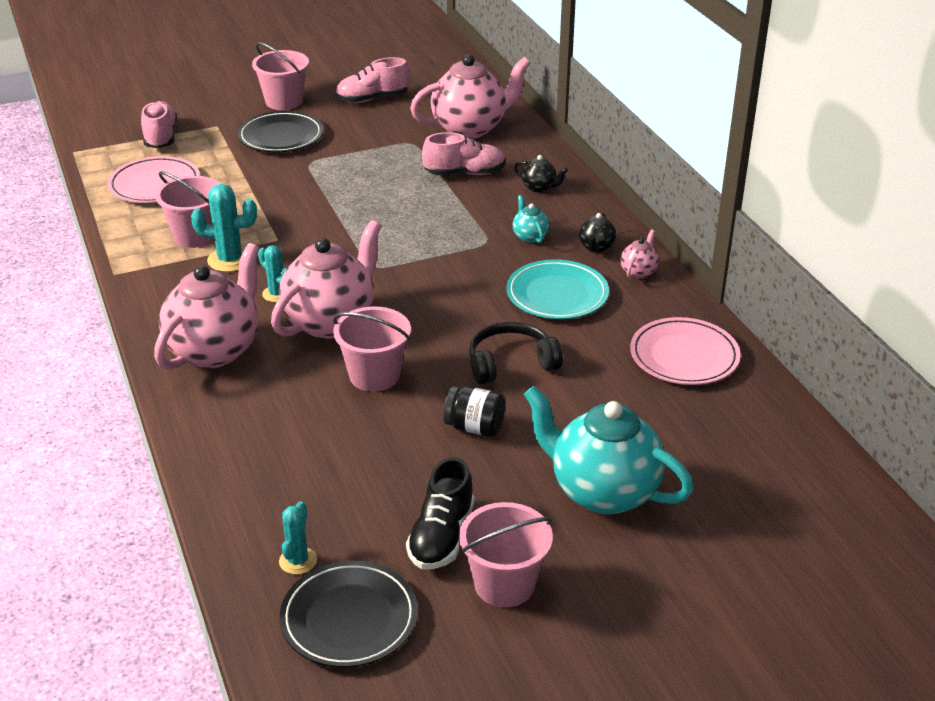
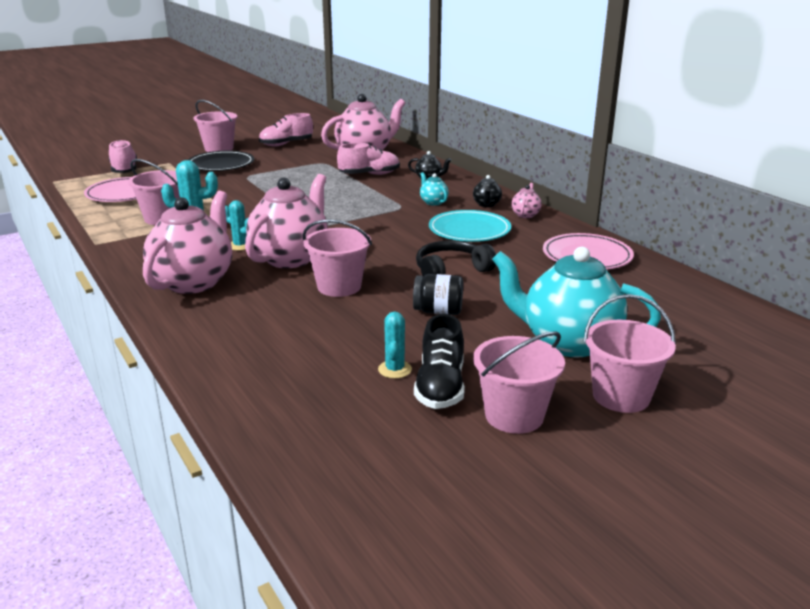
camera: 10 degrees left, 10 degrees down
(298, 561) = (309, 418): turquoise cactus -> turquoise cactus (394, 369)
(349, 618) = (375, 459): black plate -> none
(627, 573) = (621, 396): none -> pink bucket

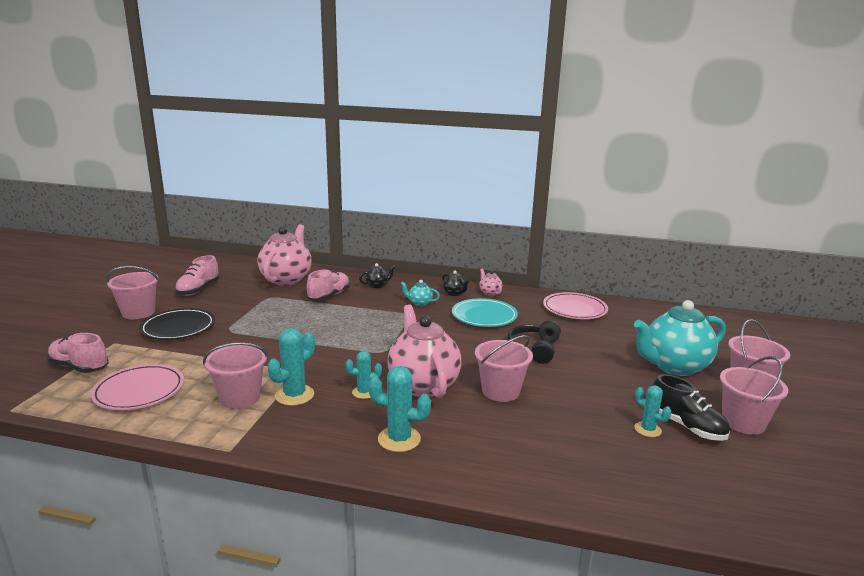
camera: 45 degrees left, 5 degrees down
(194, 282) = (399, 439): pink teapot -> turquoise cactus
(438, 311) = (585, 379): black jar -> none

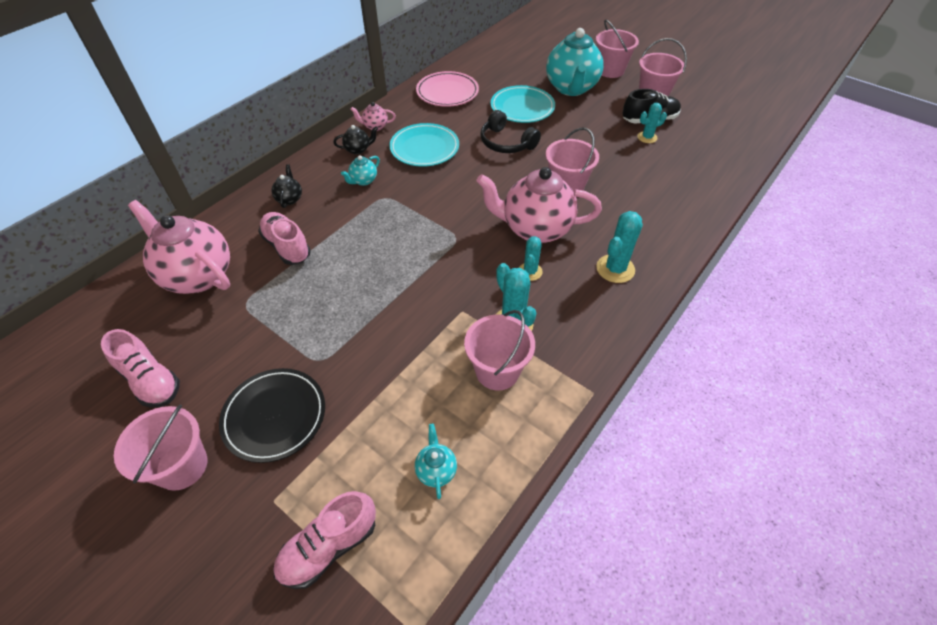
camera: 65 degrees left, 30 degrees up
(139, 391) = (436, 470): pink plate -> turquoise teapot
(600, 346) = (522, 107): none -> turquoise plate

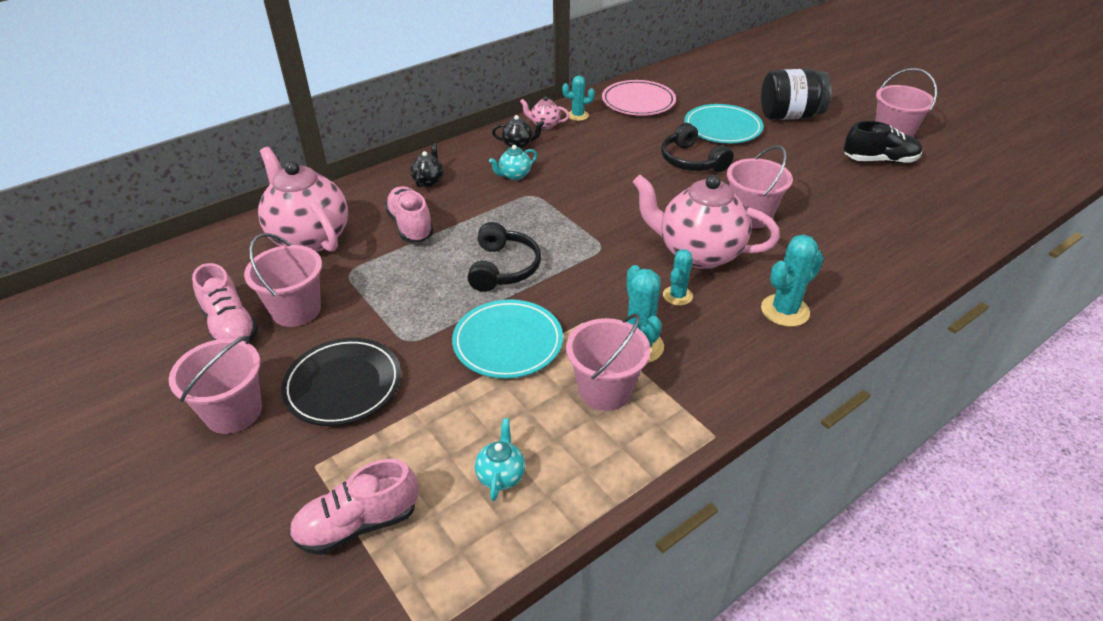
camera: 15 degrees right, 10 degrees down
(380, 273) = (503, 268): none -> black headphones
(424, 148) = (593, 153): turquoise plate -> turquoise plate (508, 342)
(571, 88) = (789, 116): turquoise teapot -> black jar
(610, 70) = (845, 103): pink bucket -> pink bucket (296, 310)
(647, 137) = (870, 179): turquoise cactus -> turquoise cactus (577, 115)

